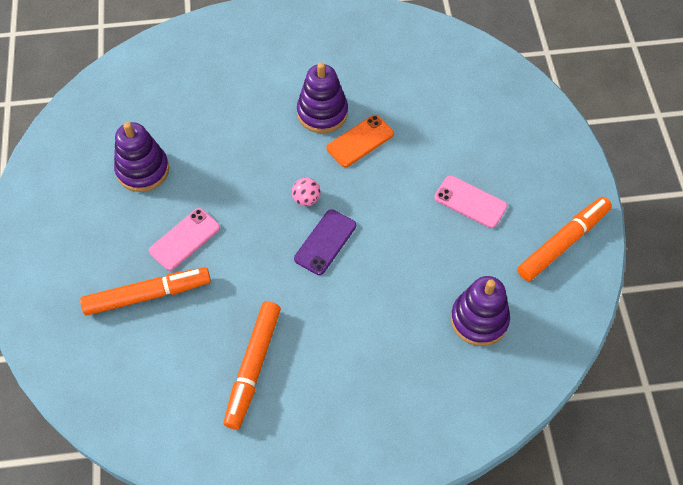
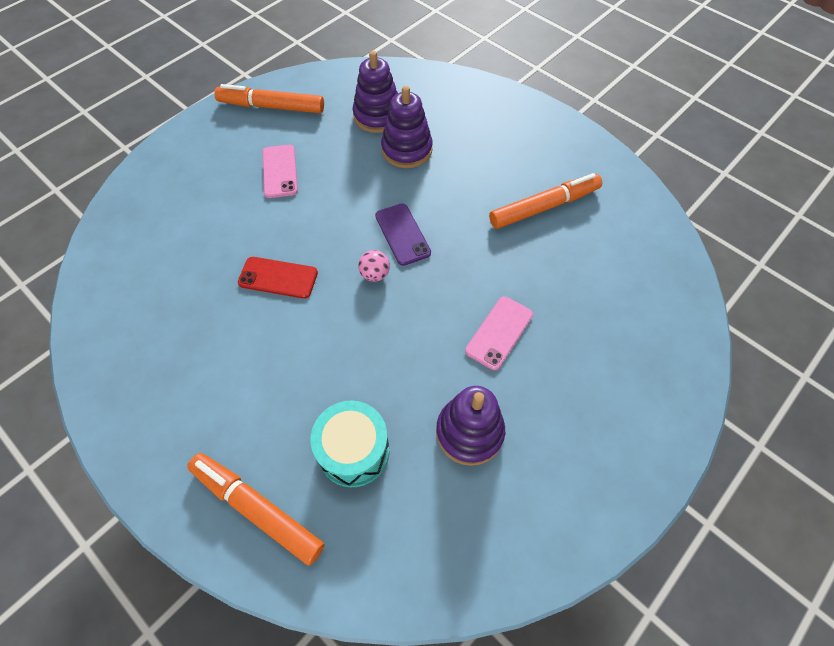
camera: 130 degrees left, 0 degrees up
(148, 295) = (572, 317): orange marker -> orange marker (257, 508)
(184, 239) = (499, 332): pink phone -> pink phone turned 60 degrees counterclockwise
(195, 107) = (354, 451): none -> turquoise drum
(322, 113) = (268, 329): purple stacking toy -> purple stacking toy (407, 150)
(325, 242) = (402, 234): purple phone -> purple phone turned 75 degrees clockwise
(360, 141) = (278, 278): orange phone -> red phone

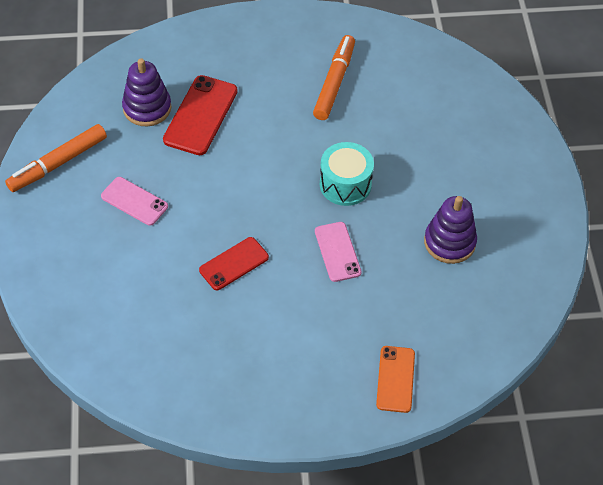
camera: 50 degrees left, 5 degrees down
(257, 508) = (395, 379): orange marker -> orange phone
(354, 451) = (405, 307): turquoise drum -> turquoise drum (345, 184)
(375, 274) = (289, 209): pink ball -> none
(402, 234) = (273, 171): purple phone -> none
(407, 150) = (200, 115): purple stacking toy -> red phone
(499, 332) = (400, 178): pink phone -> pink phone (337, 252)

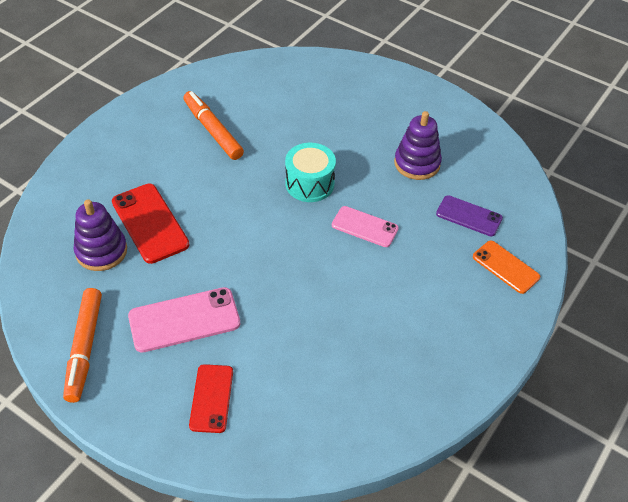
camera: 50 degrees left, 5 degrees down
(134, 201) = (184, 320): pink phone -> pink phone, size x1.53
(234, 264) = (313, 294): red phone -> red phone (211, 398)
(427, 318) = (469, 216): none -> purple phone

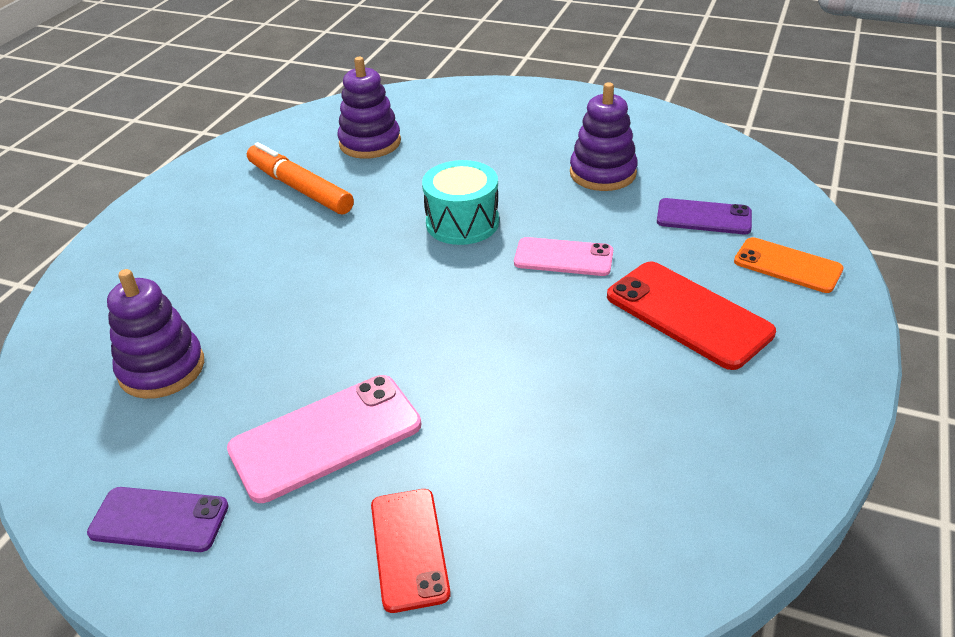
camera: 10 degrees left, 10 degrees down
(84, 348) = (159, 520): orange marker -> purple phone
(150, 223) = (233, 316): red phone -> red phone (688, 314)
(269, 100) = (370, 143): none -> purple stacking toy

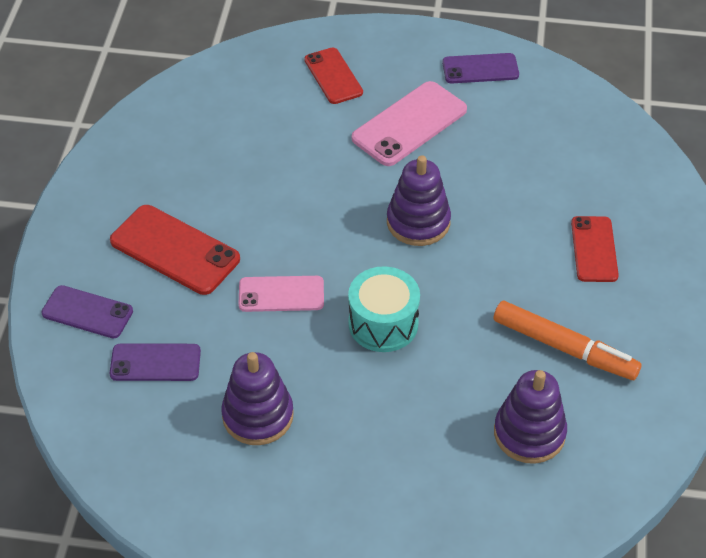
camera: 165 degrees right, 10 degrees up
(162, 368) = (551, 151): purple stacking toy -> purple stacking toy (418, 222)
(205, 258) = (594, 249): none -> red phone
(787, 266) = (87, 312): orange phone -> purple phone

